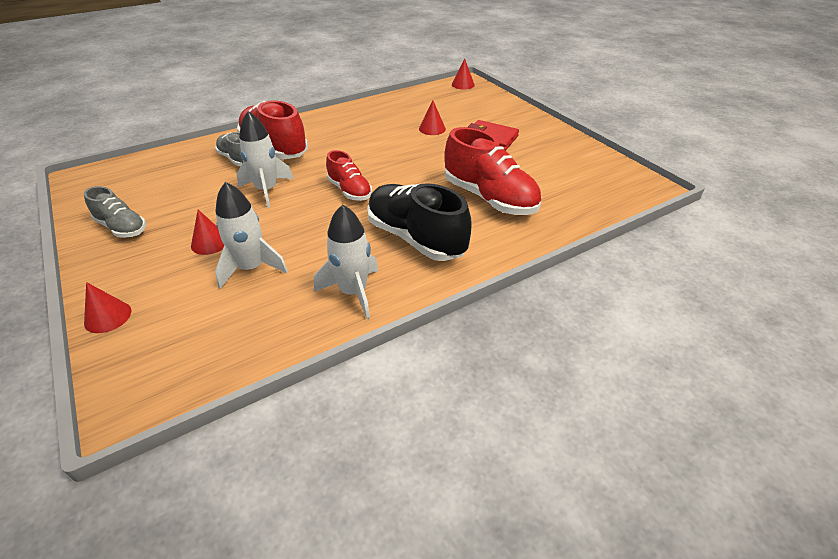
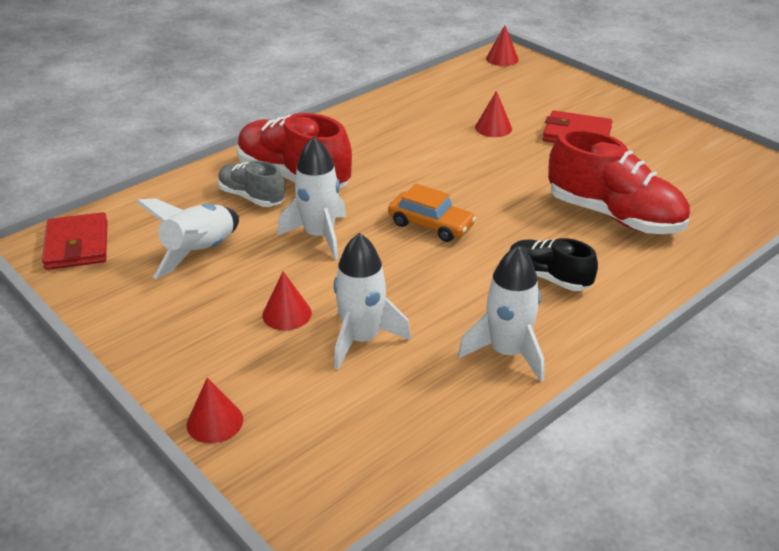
camera: 10 degrees left, 5 degrees down
(103, 179) = (77, 245): none -> red wallet
(122, 228) = (153, 308): grey shoe -> none
(179, 193) = (200, 253): none -> white rocket
(350, 191) = (431, 225): red shoe -> orange car
(415, 238) = (548, 277): black shoe -> black shoe, size x0.58

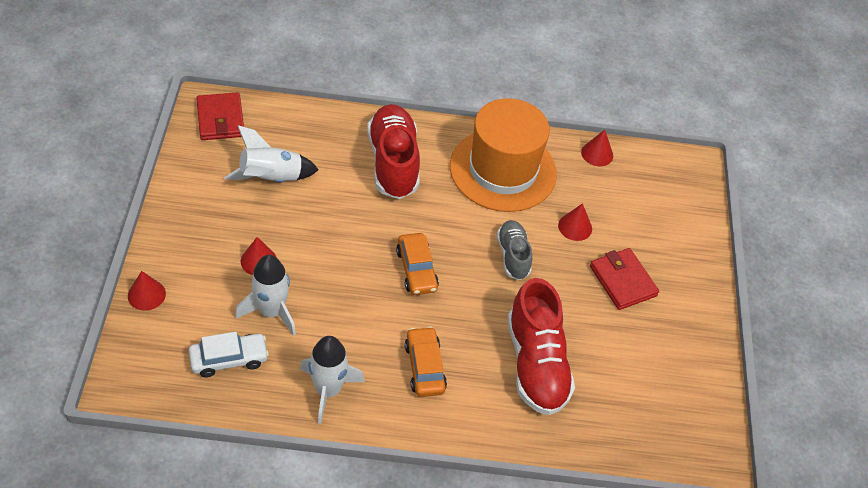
camera: 40 degrees right, 15 degrees up
(77, 245) = (220, 119): red wallet -> red wallet turned 45 degrees counterclockwise
(251, 197) = (349, 159): grey shoe -> grey shoe (513, 256)
(319, 236) = (345, 222): white rocket -> none
(384, 403) = (229, 359): none -> white car
(386, 129) = (503, 170): none -> orange hat
(502, 59) = (685, 168): red cone -> red cone (597, 154)
(548, 277) = (424, 367): black shoe -> orange car

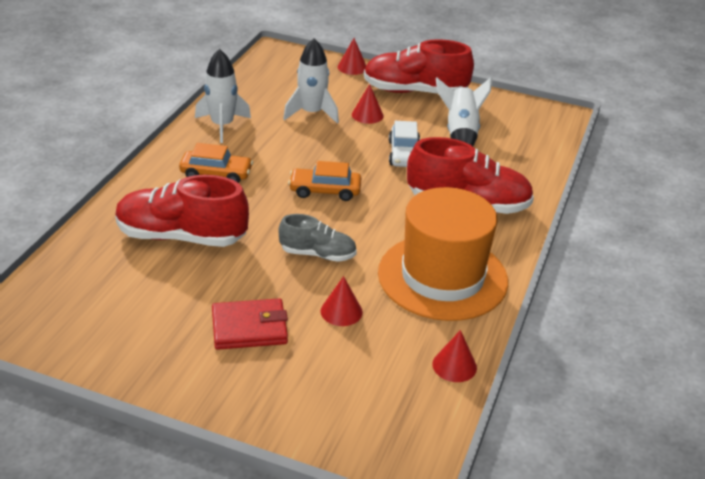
camera: 110 degrees right, 15 degrees down
(191, 226) = (414, 92): none -> red shoe
(220, 119) = (540, 119): red wallet -> none
(229, 359) = (275, 90): white car -> white car (404, 154)

